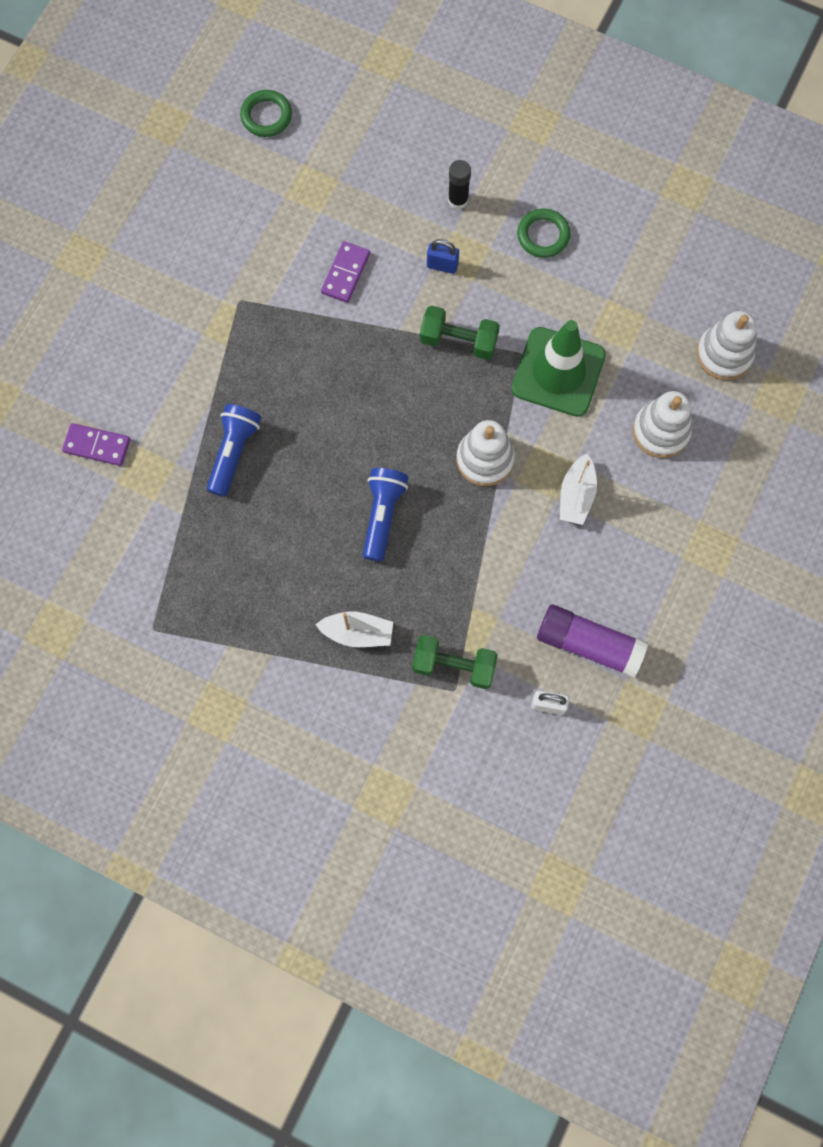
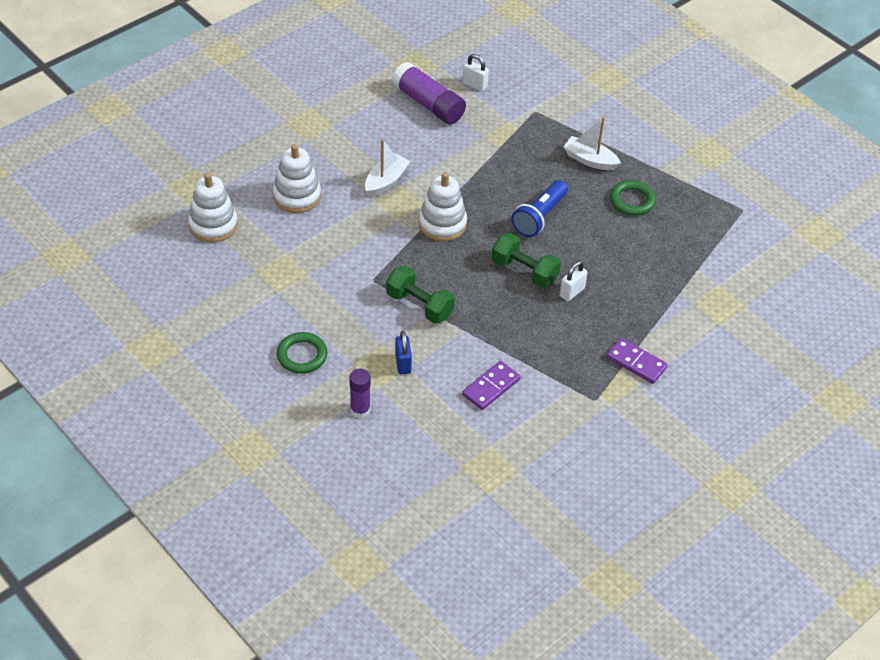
camera: 160 degrees left, 25 degrees down
(97, 446) = (755, 335): purple domino -> purple domino (636, 362)
(234, 453) = (641, 293): blue flashlight -> none
(266, 116) = (505, 551): green ring -> green ring (632, 201)
(308, 423) = (572, 292): none -> white padlock
(442, 265) = (403, 364): blue padlock -> blue padlock turned 45 degrees clockwise
(454, 665) = (529, 123): green dumbbell -> green dumbbell (524, 271)
(458, 200) = (360, 410): black glue stick -> purple glue stick
(558, 372) = (351, 258): green traffic cone -> none

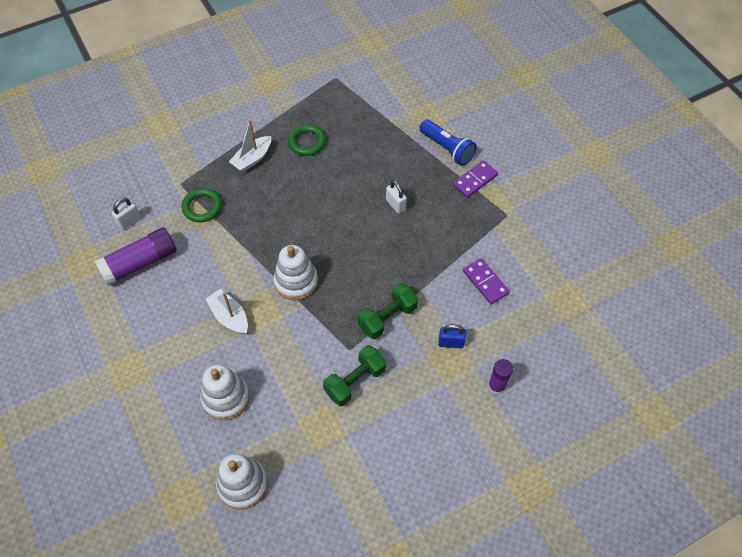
camera: 75 degrees left, 10 degrees up
(302, 355) = (428, 424): green ring -> green ring (202, 207)
(524, 271) = (365, 232): green dumbbell -> green dumbbell (355, 381)
(539, 217) = (307, 208): blue flashlight -> blue flashlight (447, 149)

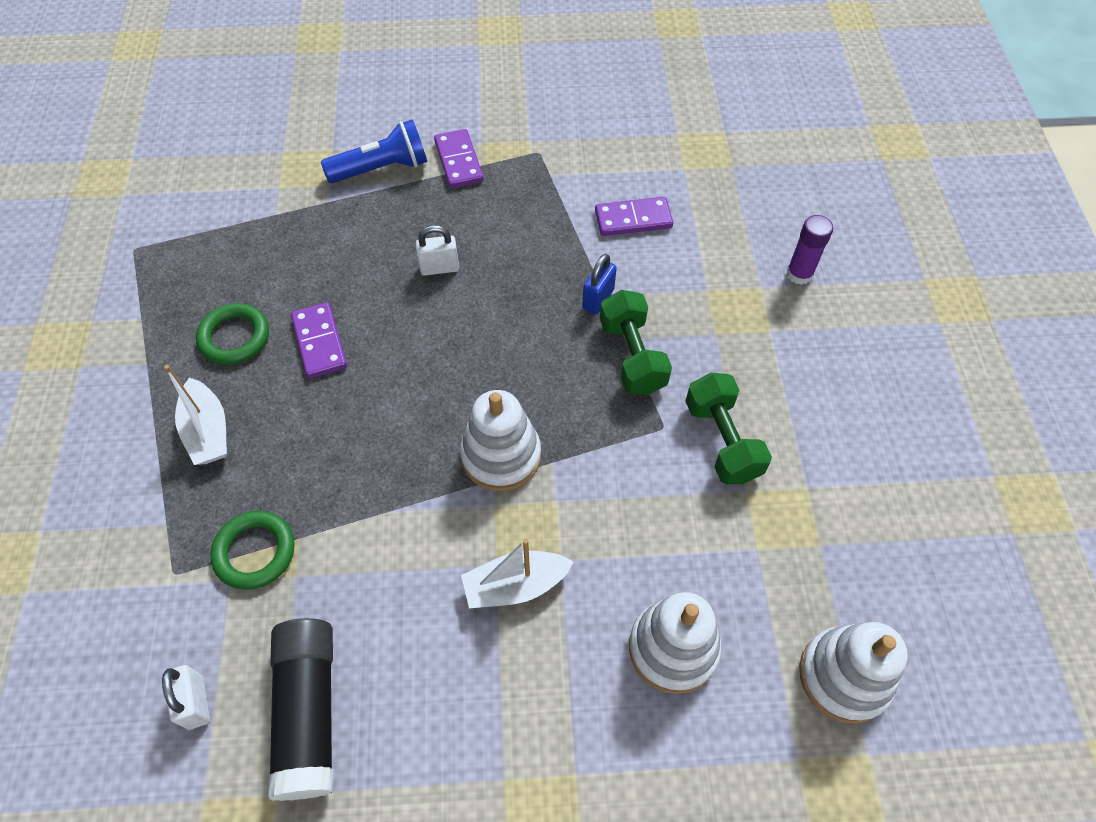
camera: 65 degrees left, 0 degrees up
(140, 263) = (309, 711): purple glue stick -> black glue stick
(322, 176) = (320, 342): none -> purple domino
(450, 343) = (710, 297): blue padlock -> blue padlock (598, 299)

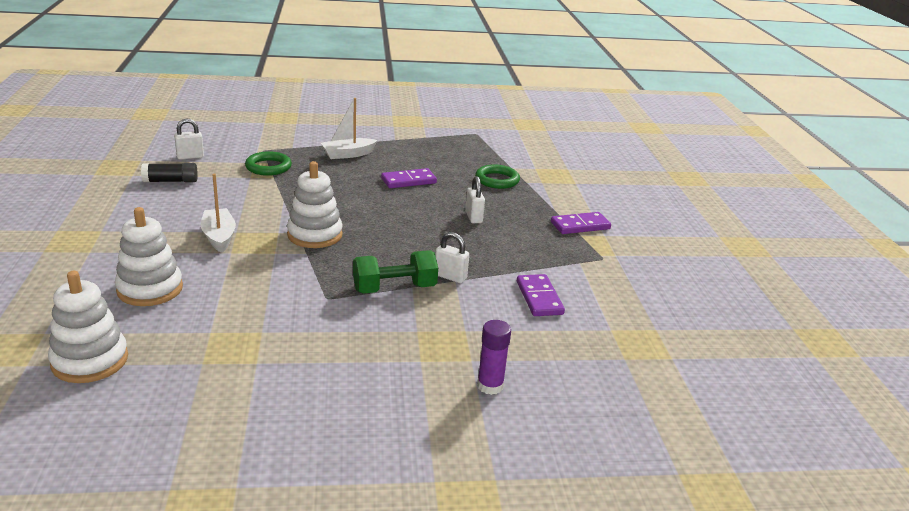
camera: 85 degrees right, 30 degrees down
(234, 337) = (412, 159): green ring -> green ring (497, 180)
(309, 711) = (171, 181): black glue stick -> black glue stick, size x0.60
(382, 169) = (562, 199): blue flashlight -> none
(598, 299) = (450, 277): blue padlock -> white padlock
(722, 440) = (310, 324): green dumbbell -> none

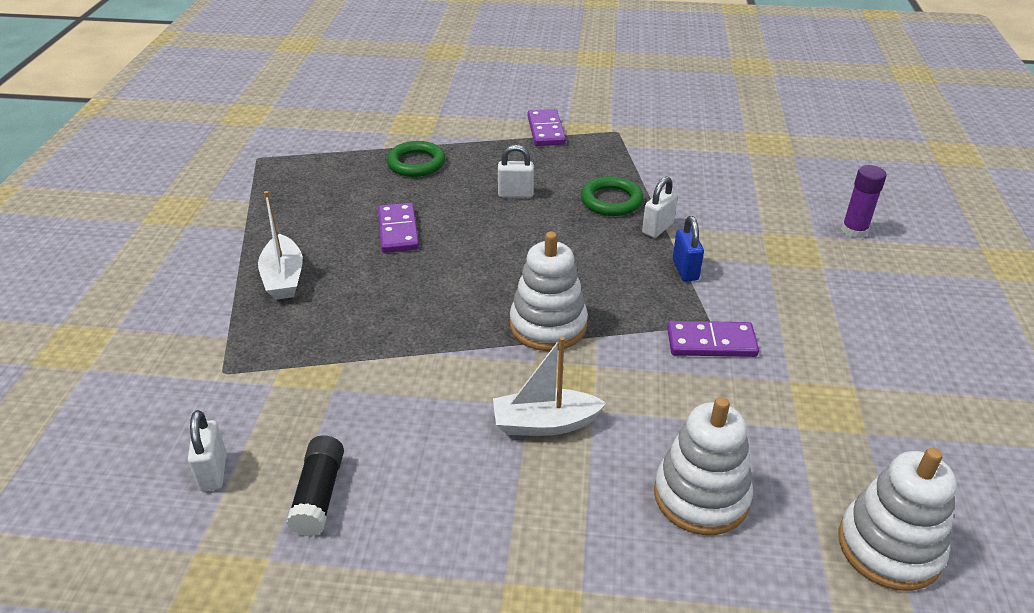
camera: 75 degrees left, 10 degrees up
(268, 167) = (301, 366): green ring -> green ring (611, 201)
(394, 288) = (685, 270): green dumbbell -> blue padlock
(539, 298) = (697, 180): purple domino -> purple domino (711, 342)

